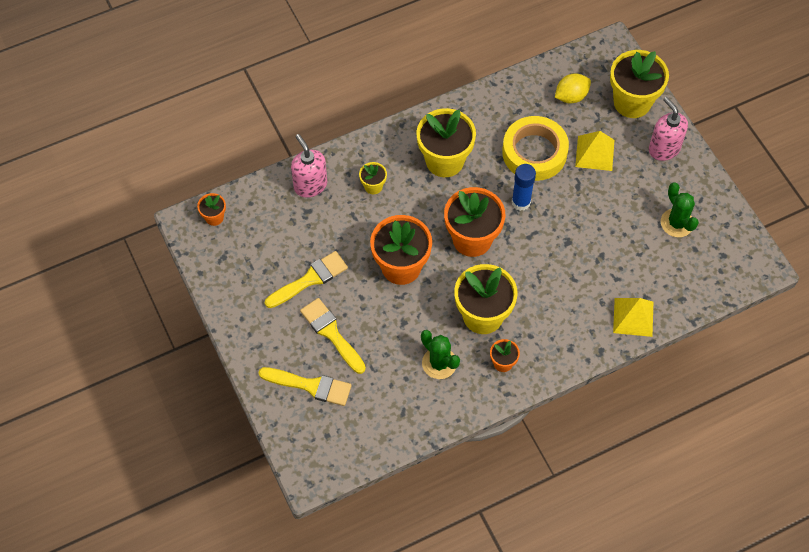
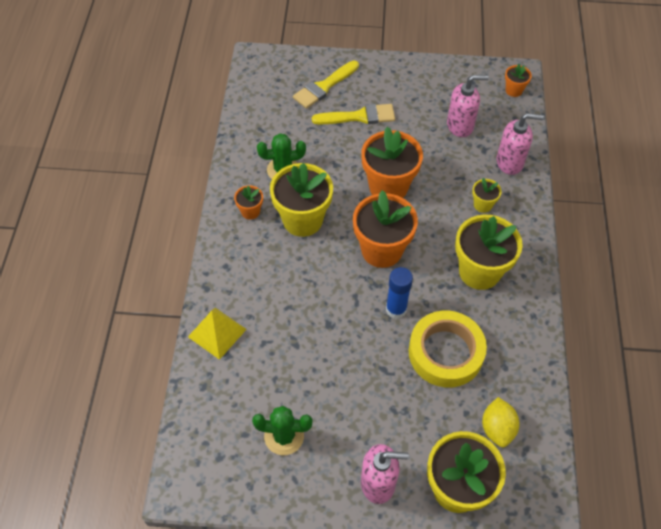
camera: 120 degrees right, 5 degrees down
(289, 242) = (460, 125): none -> pink soap dispenser
(310, 279) = (416, 124): yellow brush -> none
(594, 153) = (413, 408): yellow pyramid -> none

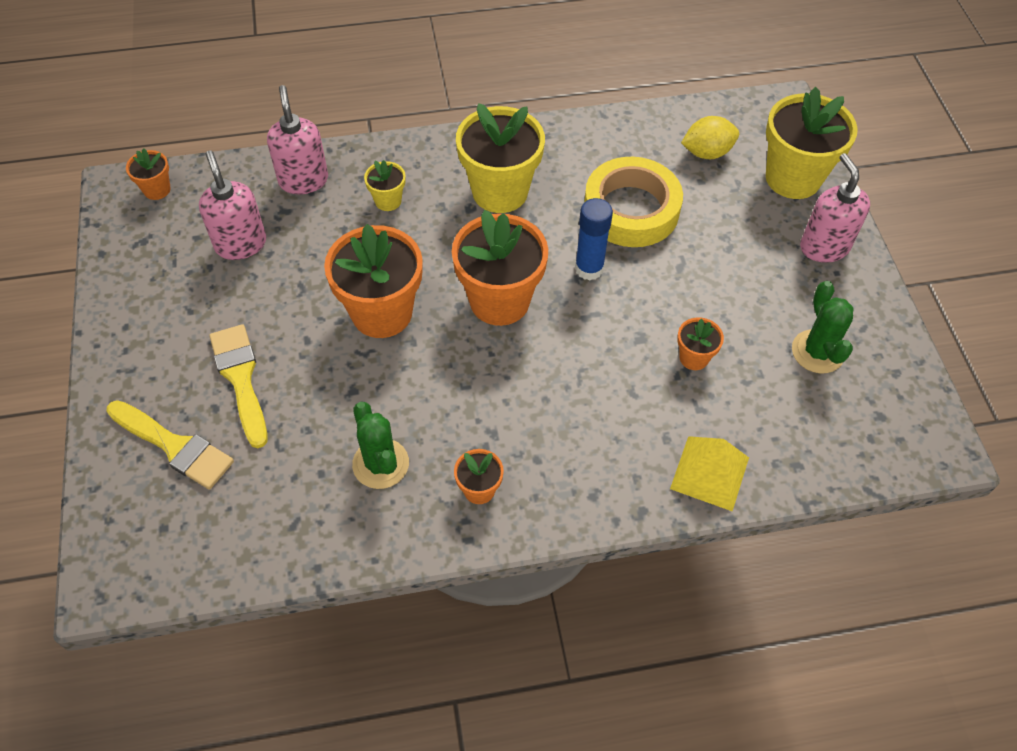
camera: 105 degrees left, 0 degrees up
(302, 220) = (474, 411): yellow flower pot -> none
(303, 352) = (694, 358): none -> orange flower pot

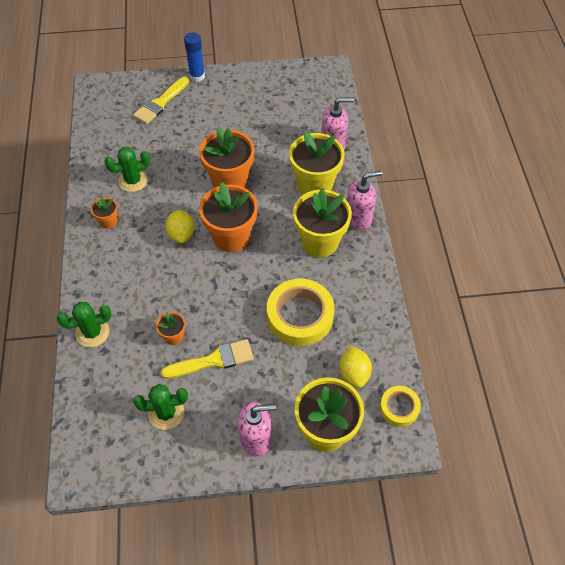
camera: 95 degrees right, 0 degrees up
(157, 189) = (328, 84): orange flower pot -> none
(240, 244) = (285, 120): pink soap dispenser -> pink soap dispenser (358, 218)
(241, 379) = (195, 125): yellow brush -> yellow brush (213, 360)
(388, 201) = (314, 185): yellow flower pot -> yellow flower pot, size x2.12
(500, 370) = (181, 234): none -> yellow lemon
(589, 268) = (251, 286): blue glue stick -> blue glue stick (197, 76)
(709, 473) = (92, 332): yellow pyramid -> green cactus
(743, 111) = (399, 408): none -> yellow tape

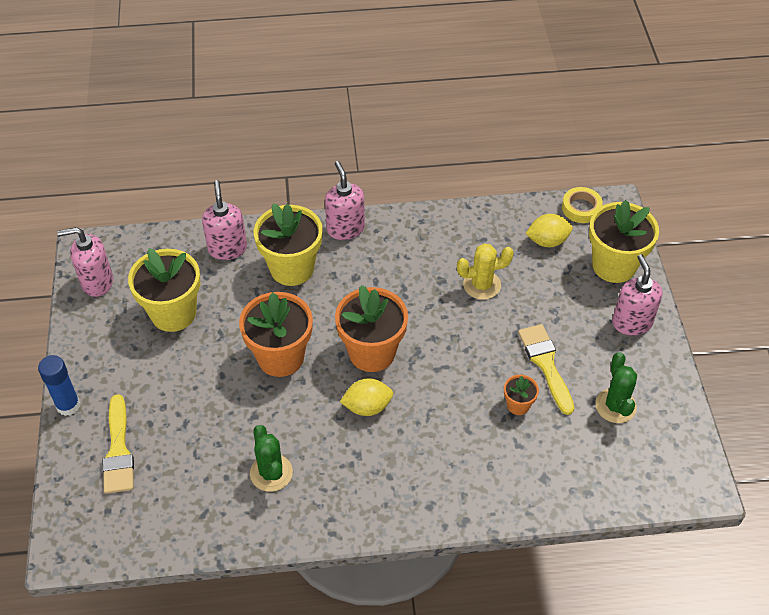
camera: 90 degrees left, 5 degrees down
(92, 332) = (520, 494): green cactus -> none
(108, 221) = (343, 496): orange flower pot -> none
(160, 103) = (118, 450): yellow brush -> yellow brush turned 45 degrees clockwise
(299, 78) = (97, 282): none -> pink soap dispenser
(300, 316) = (482, 285): yellow tape -> yellow cactus
(320, 242) = (380, 265): yellow flower pot -> yellow flower pot (173, 313)

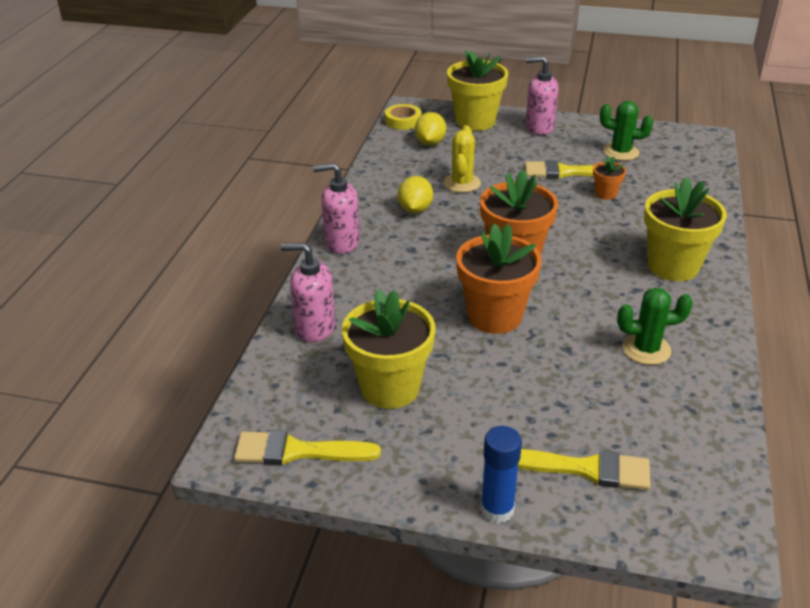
camera: 70 degrees left, 15 degrees down
(97, 282) = (298, 451): pink soap dispenser -> yellow brush
(292, 268) = (374, 287): yellow flower pot -> yellow flower pot (673, 266)
(367, 407) = (580, 273): yellow lemon -> yellow lemon (415, 209)

